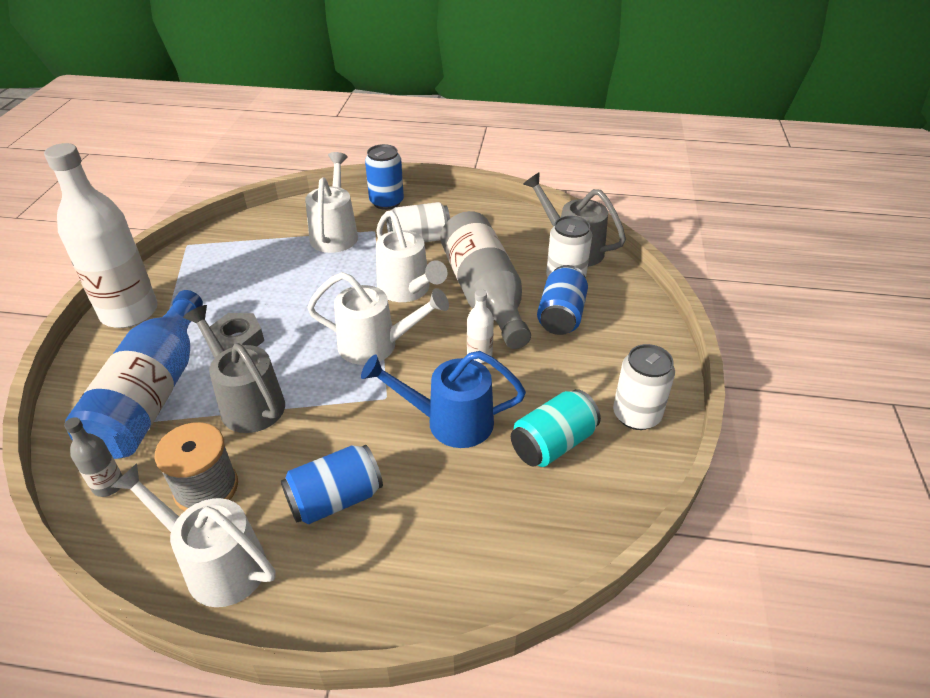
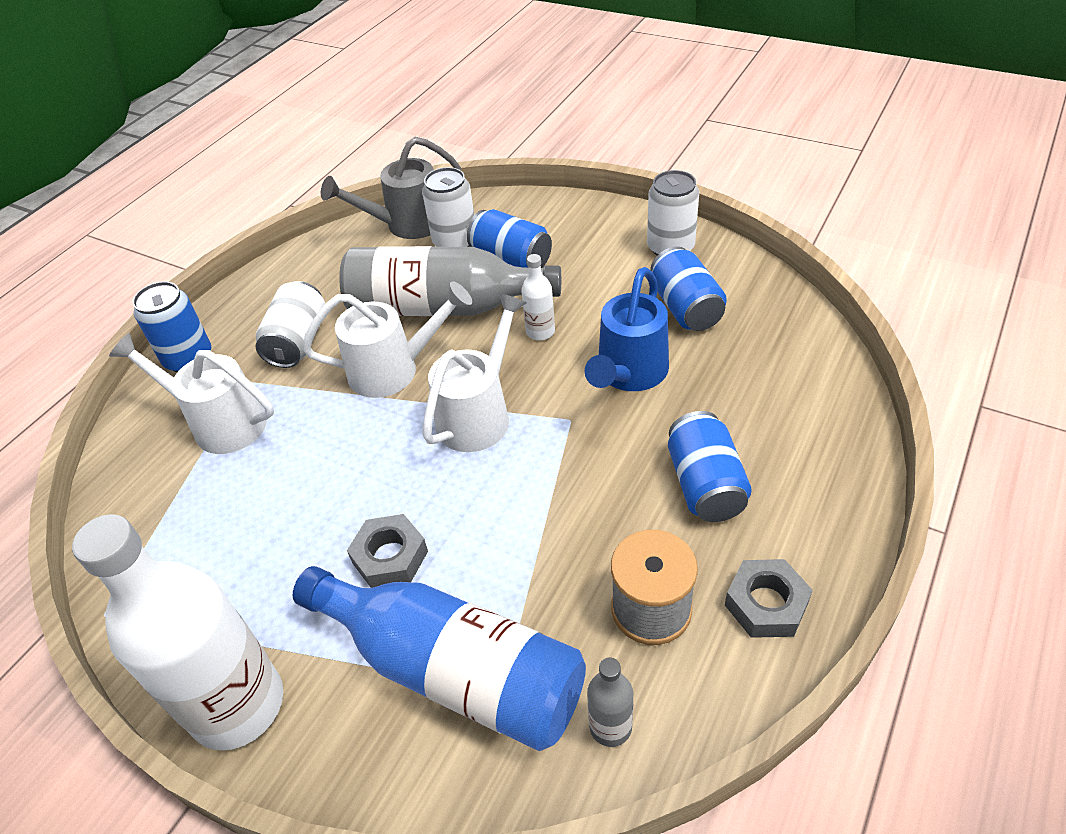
camera: 65 degrees left, 5 degrees up
(216, 563) = (766, 604): white watering can -> grey nut
(247, 402) = (518, 555): grey watering can -> none
(553, 444) = (685, 308): turquoise can -> blue can

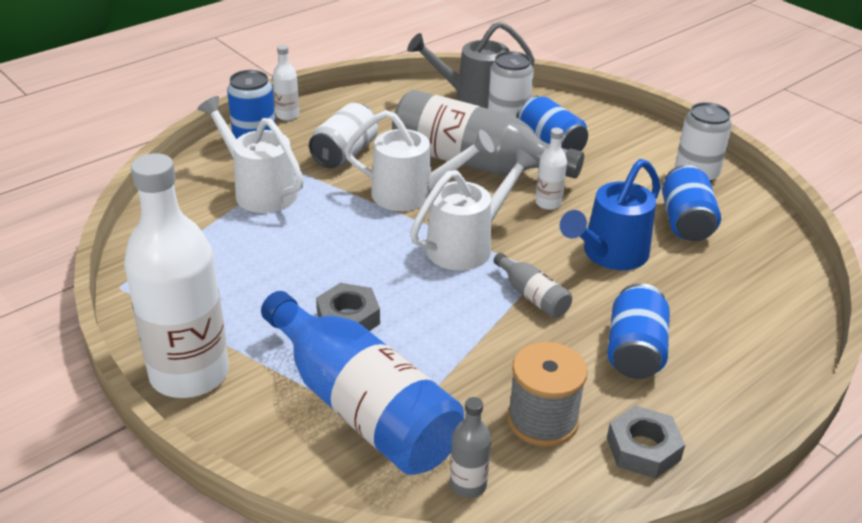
camera: 15 degrees right, 10 degrees down
(213, 312) = (287, 115): none -> white bottle
(573, 454) = (532, 296): none -> grey bottle

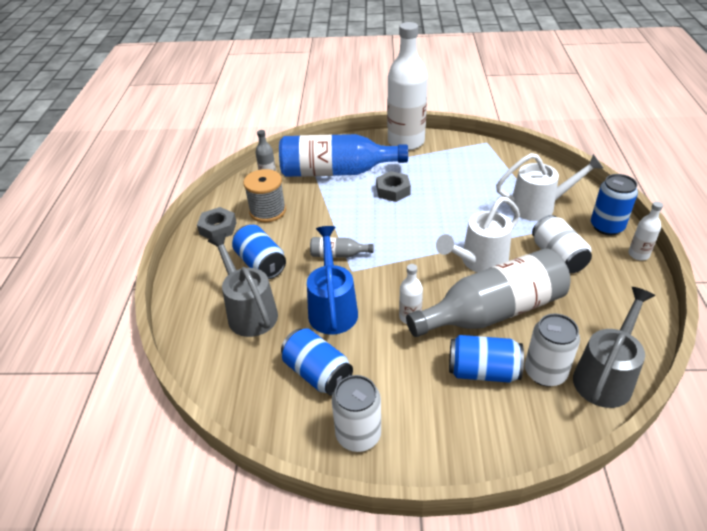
camera: 135 degrees right, 5 degrees up
(467, 245) = (405, 256): white watering can -> none
(702, 310) = (249, 311): none -> grey watering can

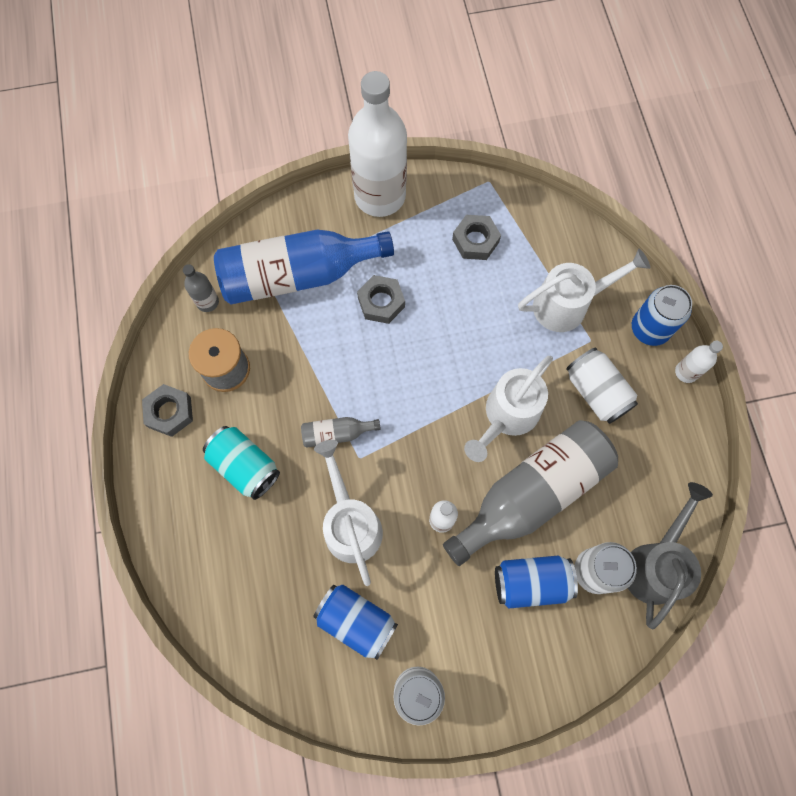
camera: 15 degrees left, 30 degrees up
(249, 311) = (254, 546): grey watering can -> none
(261, 264) = (245, 466): blue can -> turquoise can
(332, 308) = (350, 523): blue watering can -> white watering can
(471, 168) = (475, 241): none -> grey nut

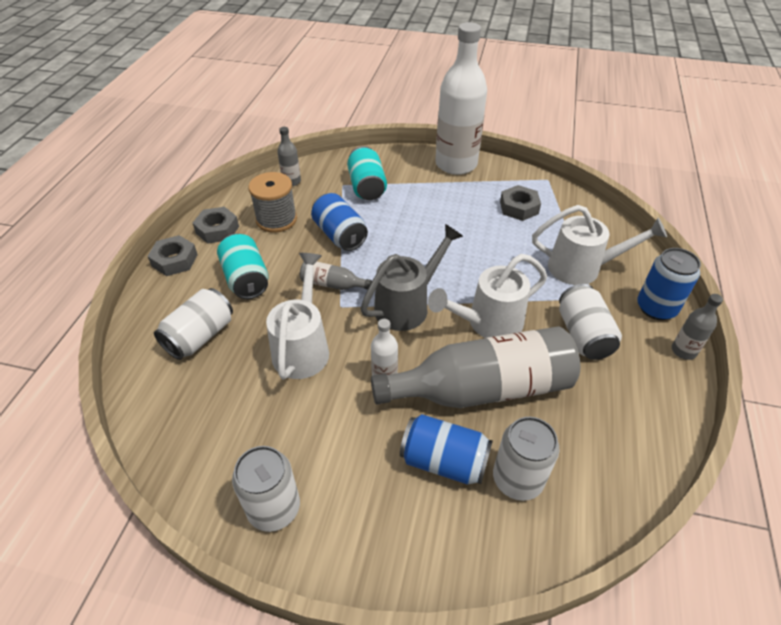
camera: 25 degrees right, 25 degrees down
(244, 556) = (200, 336): none -> white can
(298, 275) = (367, 187): blue bottle -> turquoise can
(356, 621) = (257, 422): blue can -> blue can (340, 235)
(381, 302) = (420, 219): grey nut -> grey nut (175, 260)
(655, 563) = (590, 500): grey watering can -> grey watering can (408, 305)
(686, 372) = (683, 351): white bottle -> grey bottle

